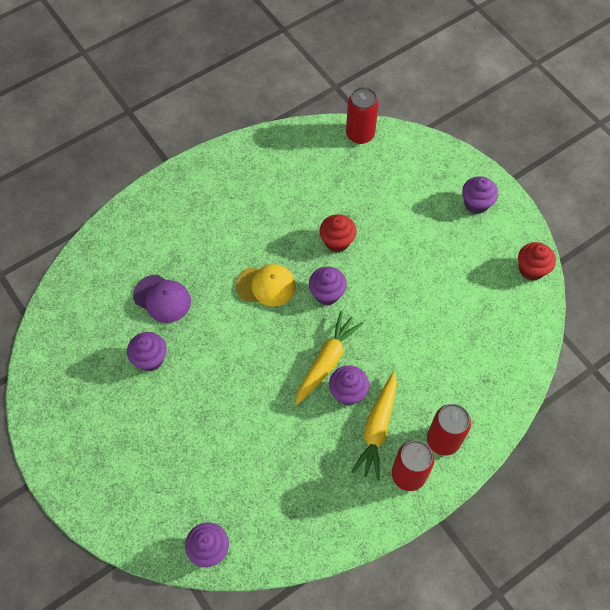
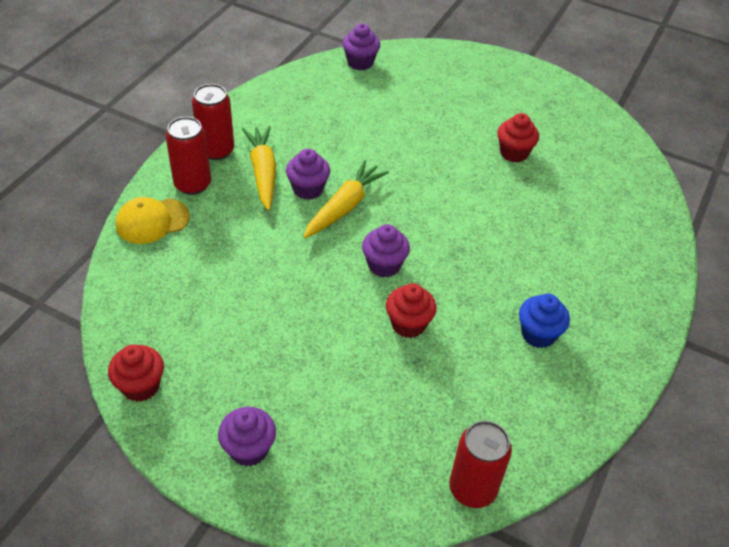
camera: 150 degrees right, 15 degrees down
(150, 359) = (514, 153): purple cupcake -> red cupcake
(162, 299) = (548, 200): purple cap -> none
(256, 200) = (538, 334): none -> blue cupcake
(266, 286) = (455, 249): yellow cap -> yellow cap (152, 221)
(327, 361) = (345, 206): yellow carrot -> yellow carrot turned 150 degrees counterclockwise

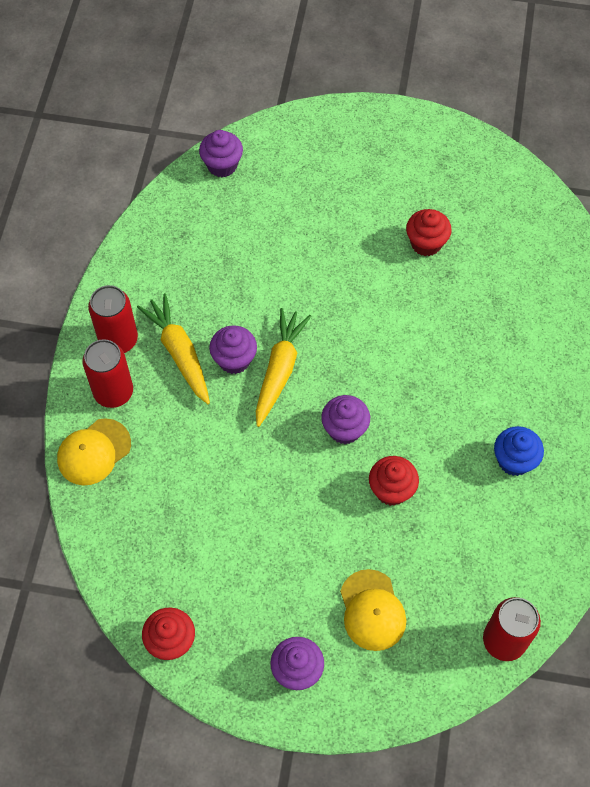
camera: 15 degrees left, 15 degrees up
(347, 419) = (372, 610): none -> yellow cap

